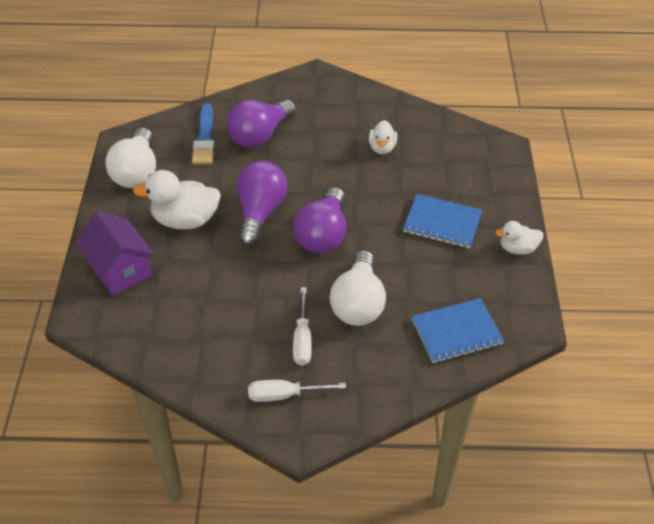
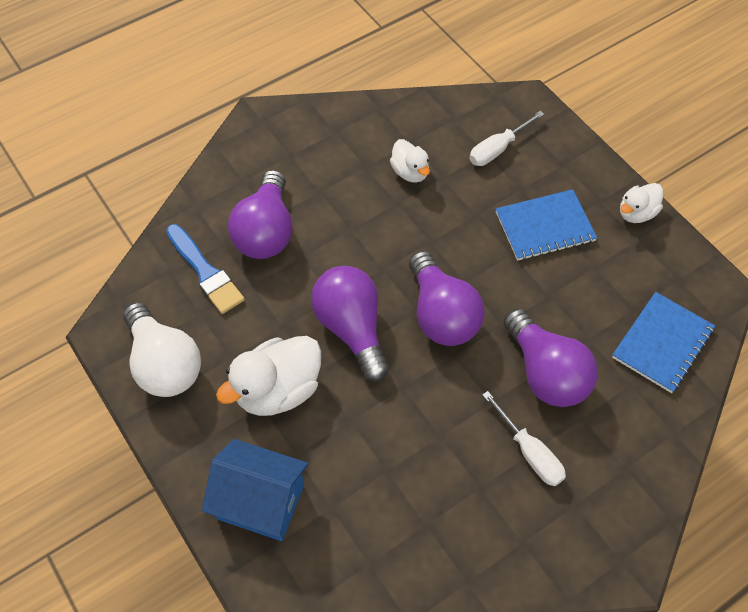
camera: 35 degrees left, 10 degrees up
(120, 269) = (261, 501): purple house -> blue house
(284, 395) = (568, 529): white screwdriver -> white screwdriver (497, 149)
(358, 303) = (546, 373): white light bulb -> purple light bulb

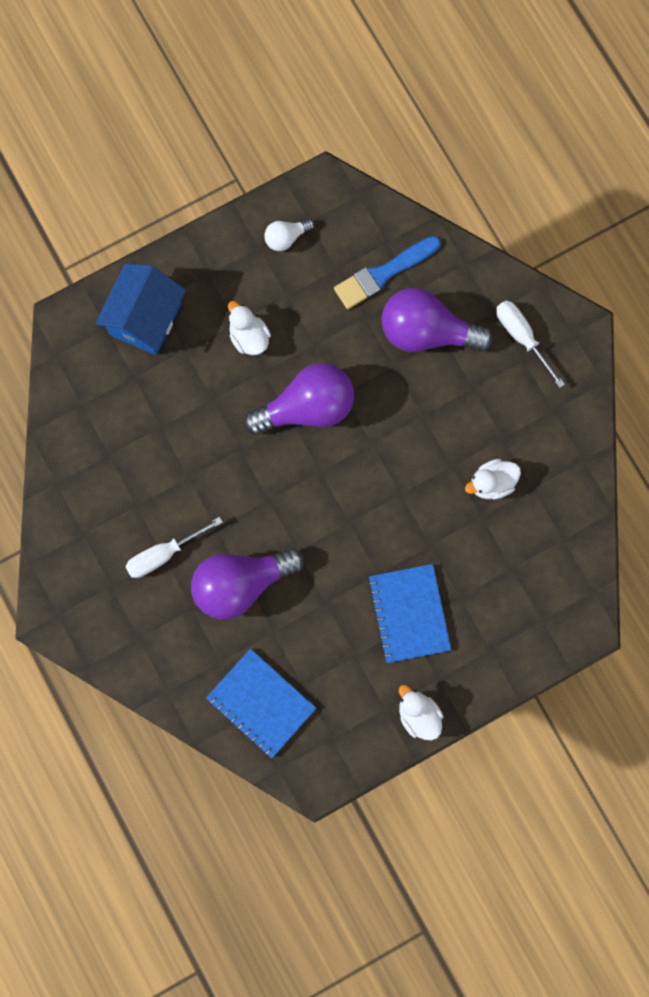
camera: 95 degrees right, 20 degrees up
(164, 364) = (286, 238): white light bulb -> white light bulb, size x0.48
(278, 390) = (249, 337): white duck -> white duck, size x0.57
(441, 314) = (314, 494): purple light bulb -> none
(497, 149) = (516, 581): white screwdriver -> white screwdriver (521, 337)

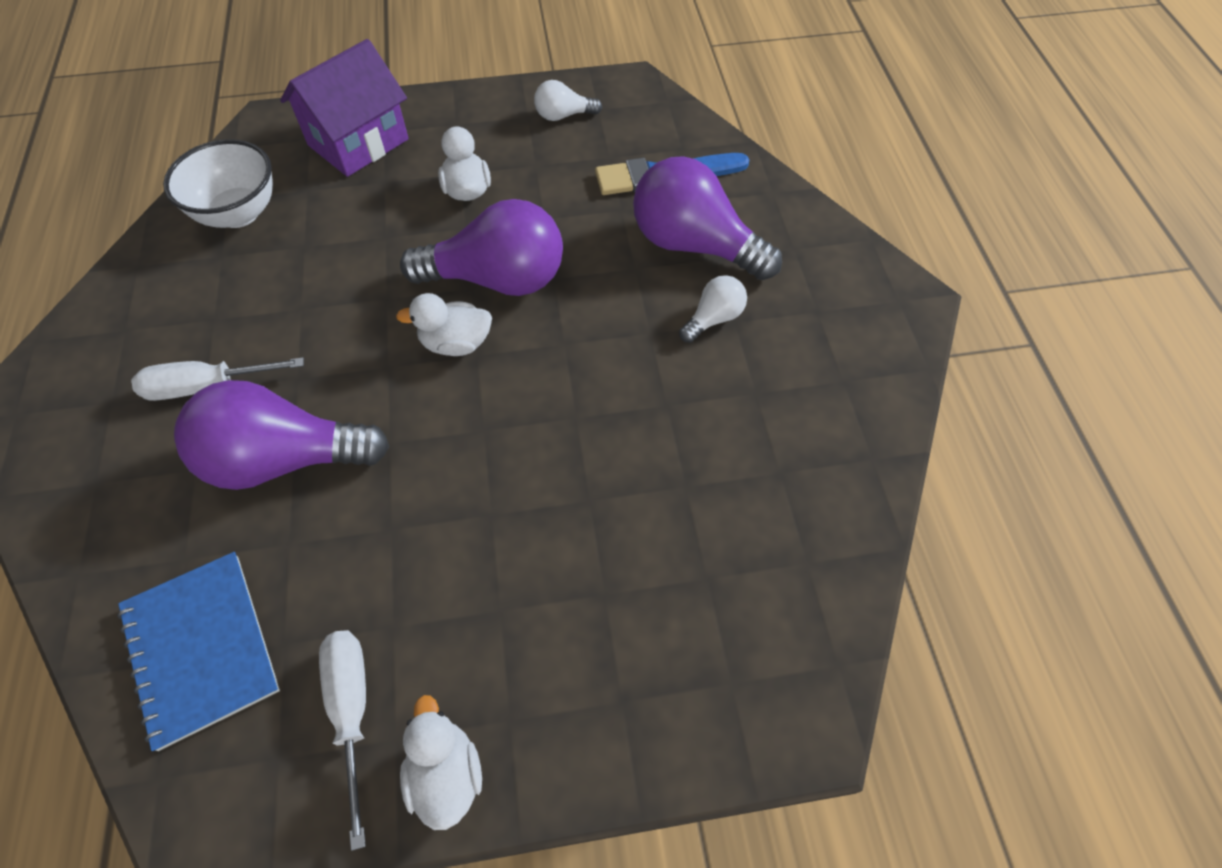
camera: 20 degrees right, 20 degrees down
(98, 415) = (239, 213): none -> white bowl
(146, 319) = (358, 142): blue house -> purple house
(409, 613) = (510, 591): blue notebook -> none
(459, 390) = (713, 318): none -> white light bulb
(491, 483) = (717, 445): white duck -> white duck (456, 343)
(521, 337) = (822, 284): white screwdriver -> white screwdriver (352, 710)

